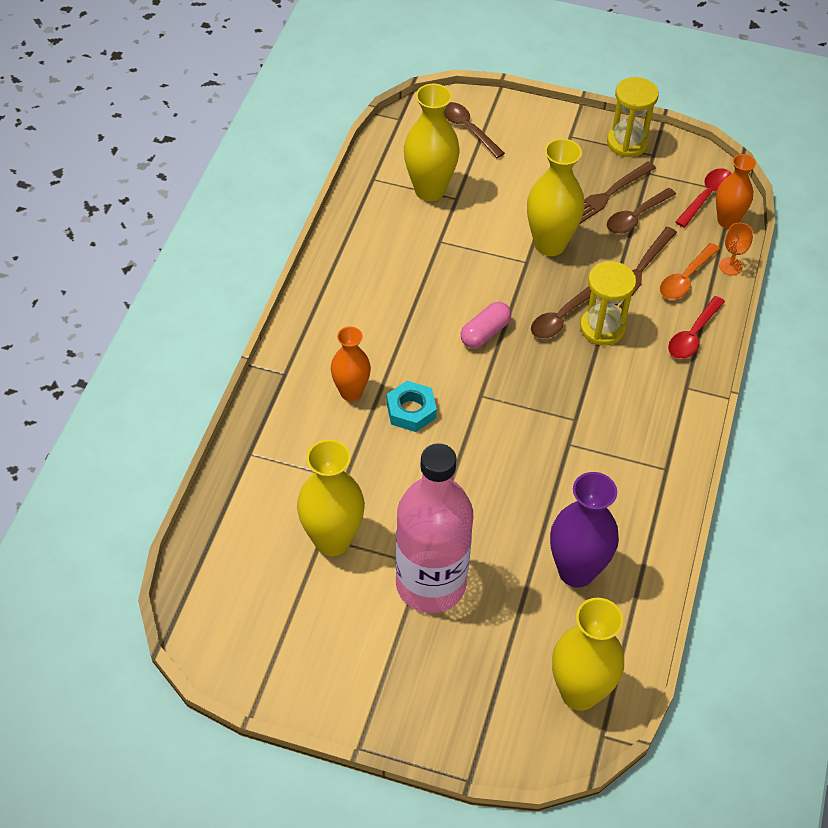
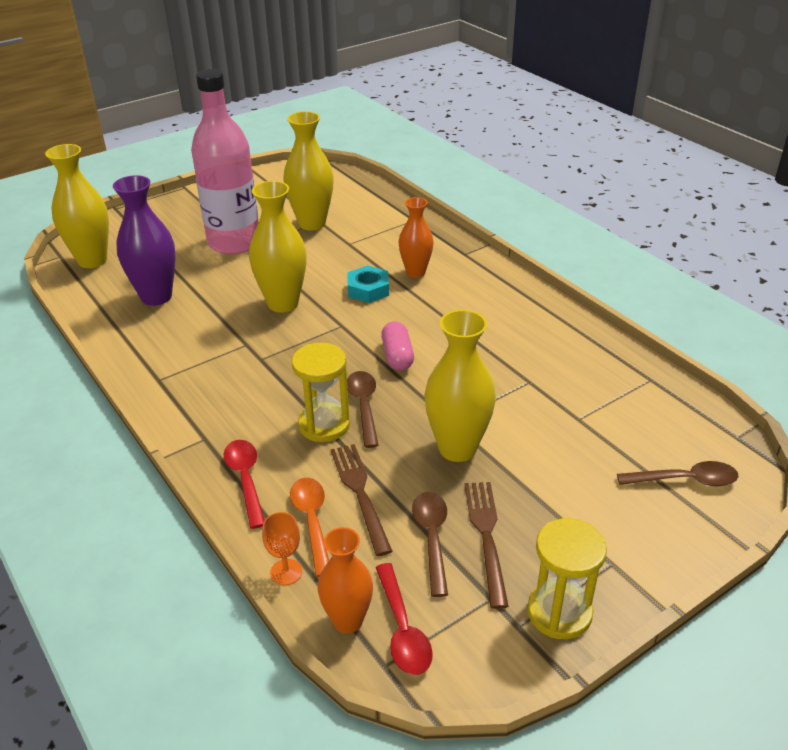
camera: 130 degrees right, 15 degrees down
(429, 190) = (605, 407): yellow vase -> yellow vase (283, 303)

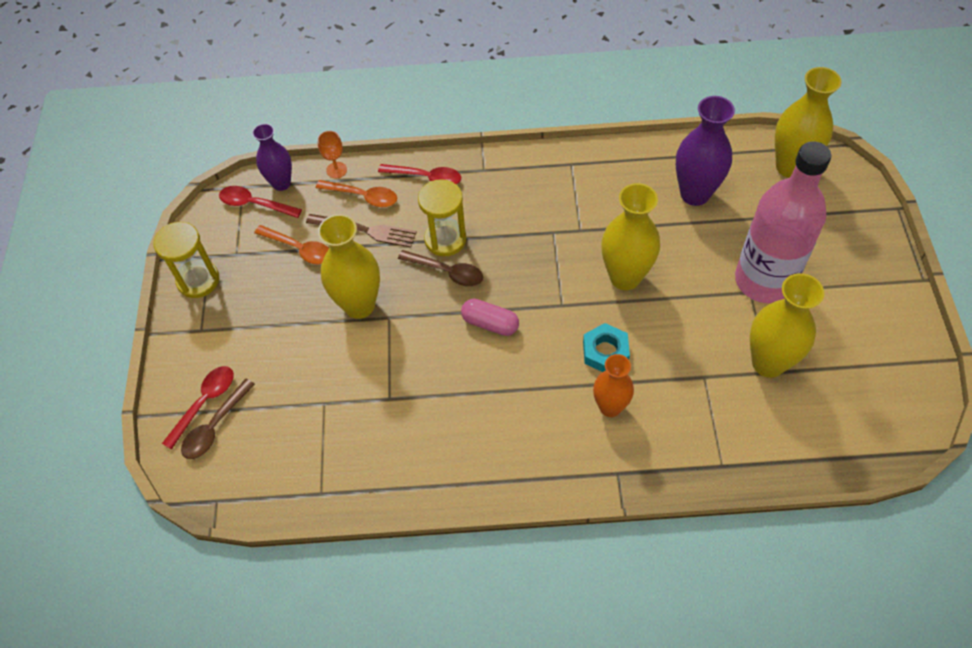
camera: 125 degrees right, 20 degrees up
(347, 620) = (281, 183): orange vase -> purple vase
(432, 538) = (299, 249): brown spoon -> orange spoon
(486, 535) = (277, 277): brown fork -> none
(675, 504) = (204, 403): none -> red spoon

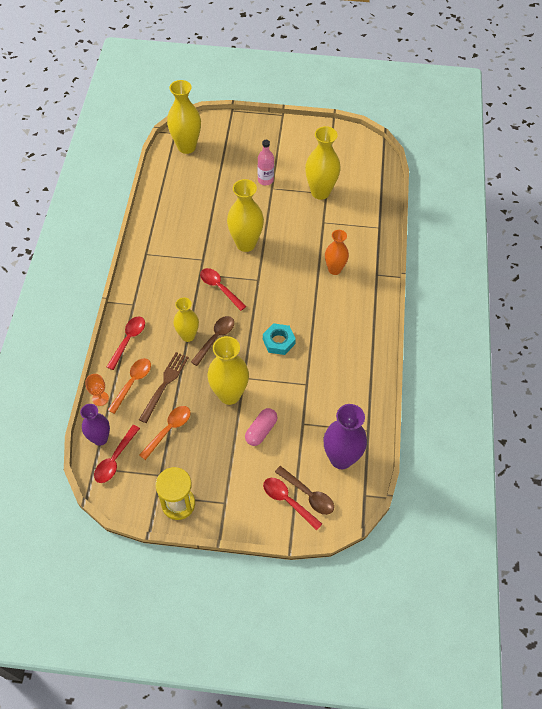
camera: 85 degrees left, 0 degrees up
(445, 239) = (188, 336): yellow hourglass -> yellow vase
(490, 323) = (262, 320): pink capsule -> pink capsule (261, 431)
(534, 260) = (220, 288): none -> red spoon
(605, 352) = (297, 264): turquoise nut -> turquoise nut (278, 341)
(695, 194) = (192, 196): purple vase -> purple vase (341, 458)
(764, 280) = (265, 180): pink bottle -> pink bottle, size x0.45

